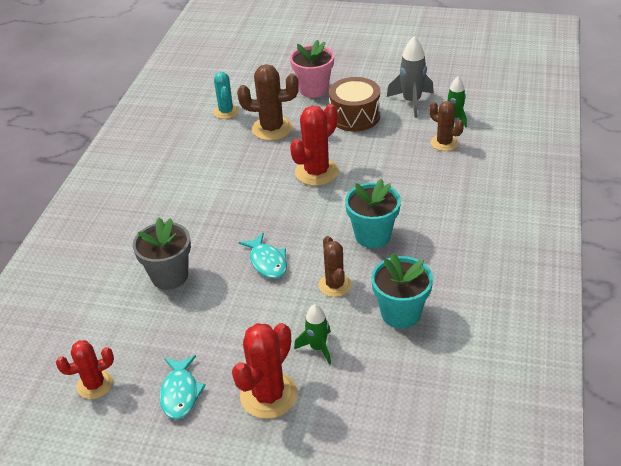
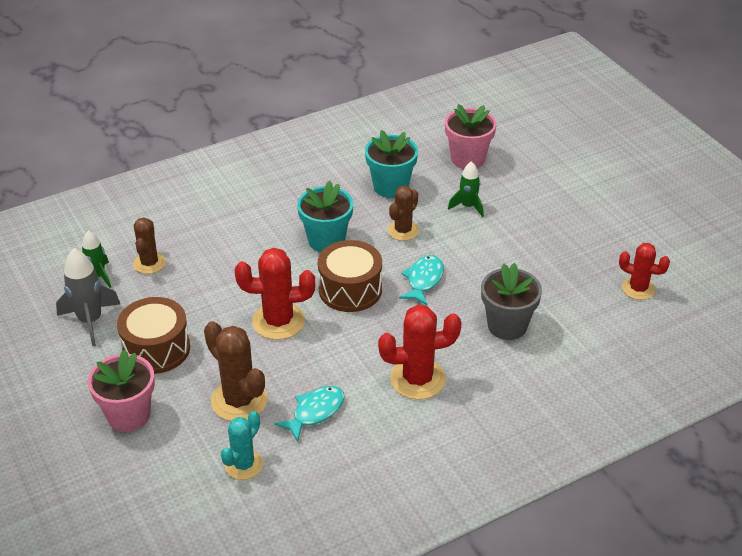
camera: 135 degrees left, 0 degrees up
(180, 393) = (584, 244): turquoise fish -> turquoise fish (315, 412)
(268, 395) = (531, 205): red cactus -> red cactus (417, 379)
(305, 219) = (350, 289): none -> brown drum
(385, 399) = (468, 159): none -> pink flower pot

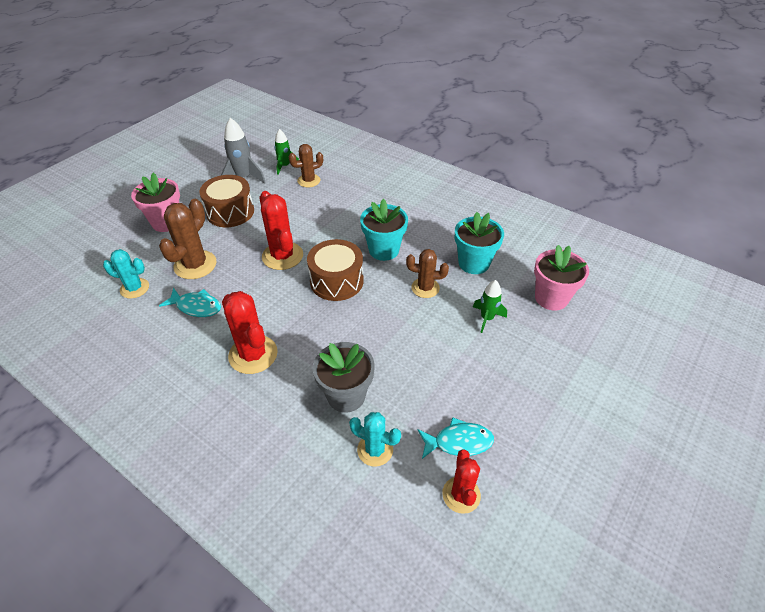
camera: 65 degrees right, 5 degrees up
(423, 280) = (372, 320): turquoise fish -> turquoise fish (459, 442)
(574, 324) = (375, 450): none -> turquoise cactus

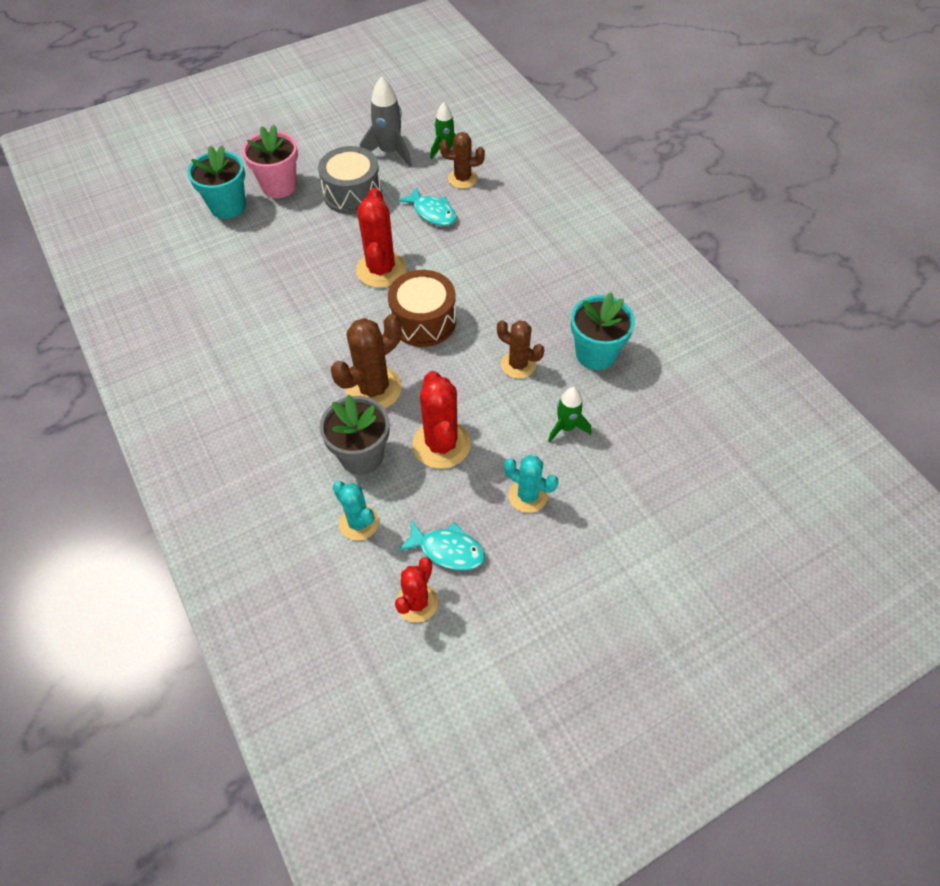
camera: 25 degrees right, 10 degrees up
(134, 288) = (213, 257): turquoise cactus -> turquoise cactus (528, 496)
(195, 265) = (284, 250): brown cactus -> brown cactus (374, 389)
(196, 307) = (263, 300): turquoise fish -> turquoise fish (432, 212)
(230, 212) = (352, 194): brown drum -> grey drum
(253, 354) = (293, 375): red cactus -> red cactus (441, 444)
(384, 250) = (498, 300): turquoise flower pot -> turquoise flower pot (228, 206)
(551, 298) = (661, 431): pink flower pot -> none

